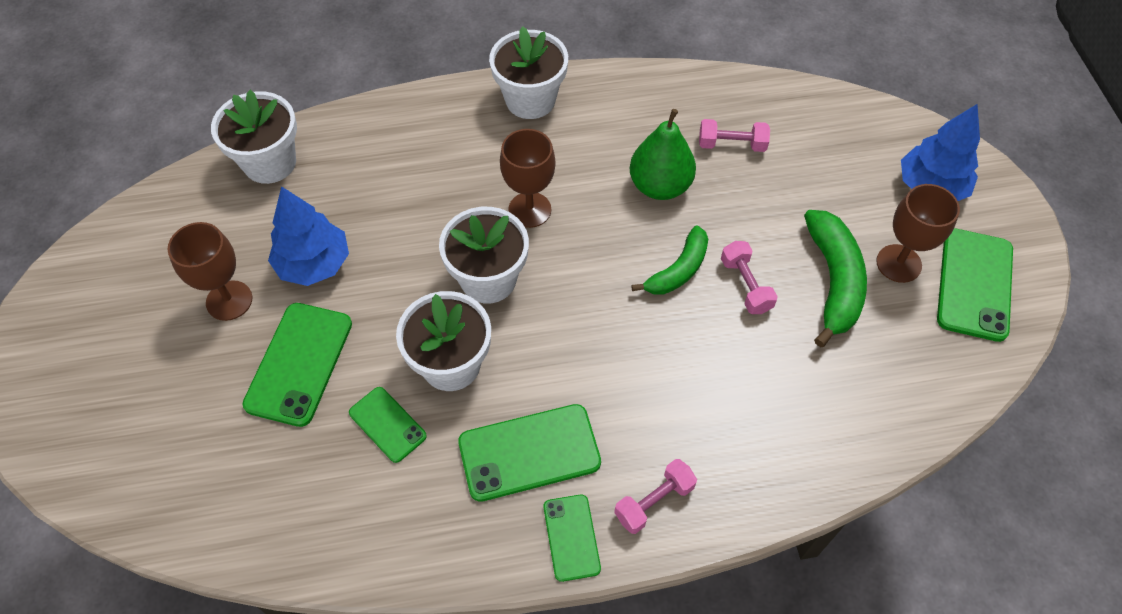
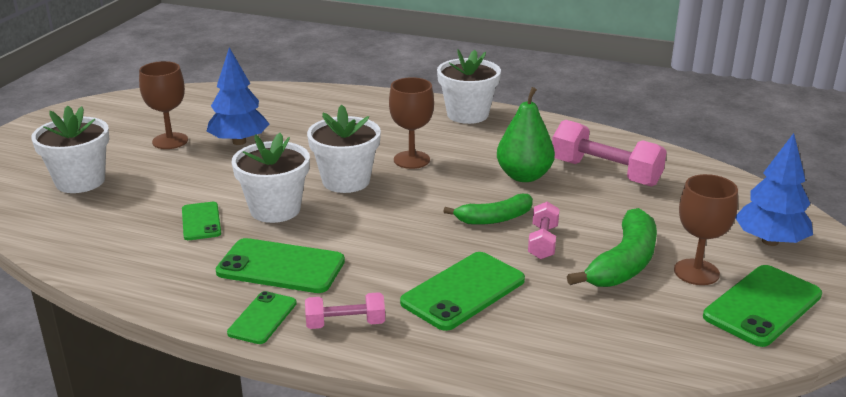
camera: 30 degrees right, 30 degrees down
(270, 163) = (262, 96): white flower pot -> white flower pot (80, 181)
(299, 364) = (179, 178): green phone -> green phone (463, 291)
(731, 144) = (605, 173): pink dumbbell -> pink dumbbell, size x1.76

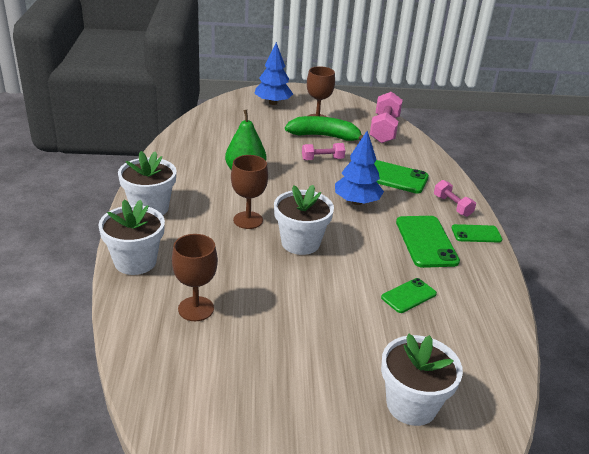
camera: 115 degrees left, 5 degrees up
(170, 141) = (294, 375): brown goblet -> brown goblet (196, 309)
(239, 142) = (268, 324): blue tree -> blue tree (357, 202)
(275, 209) = (364, 265): white flower pot -> white flower pot (135, 261)
(494, 218) = (308, 176): green banana -> none
(605, 173) = (223, 146): pink dumbbell -> pink dumbbell (384, 129)
(762, 306) = (332, 106): green phone -> none

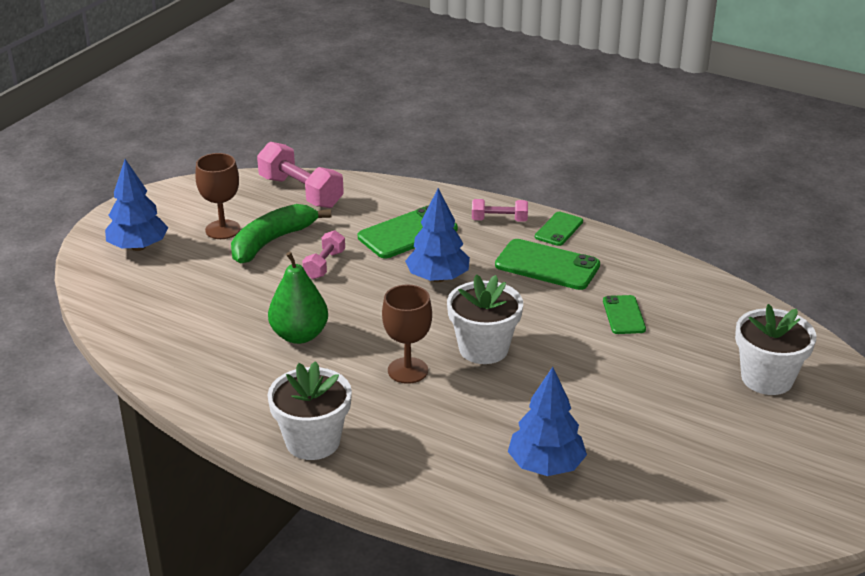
camera: 55 degrees left, 0 degrees up
(135, 261) = (422, 487): white flower pot -> none
(196, 309) = (545, 465): brown goblet -> blue tree

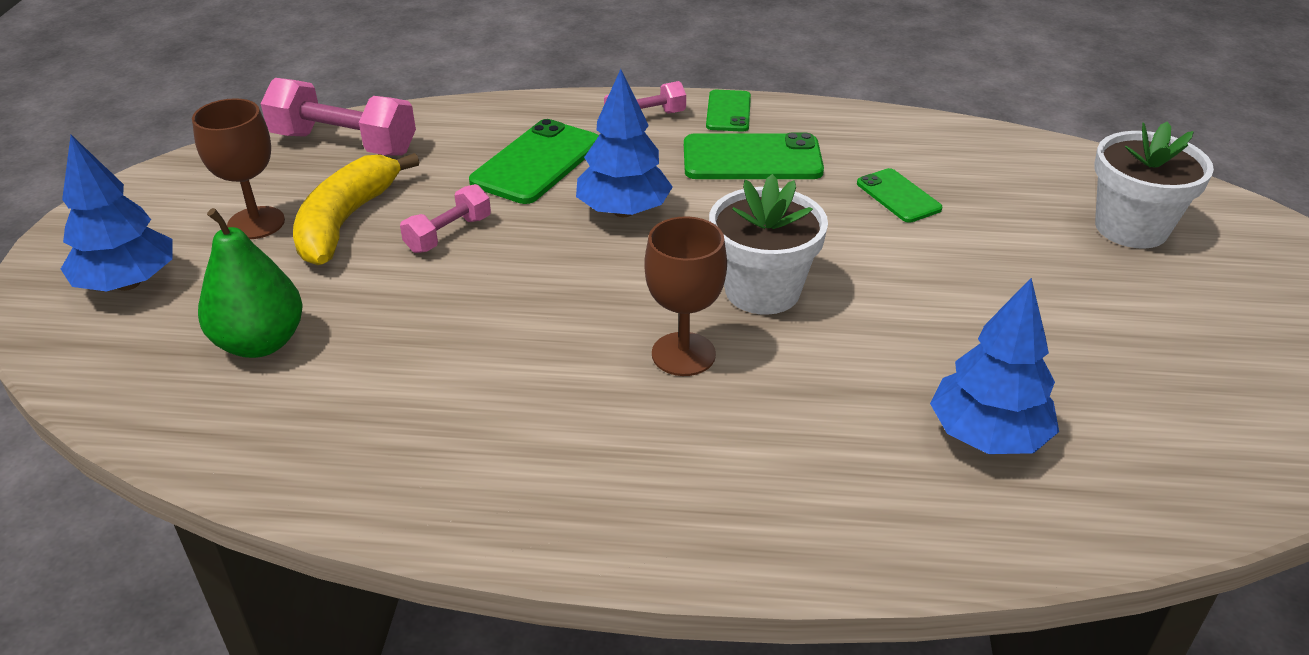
camera: 25 degrees left, 5 degrees up
(272, 241) = (346, 221): green banana -> yellow banana
(299, 335) = (483, 349): green pear -> green pear (260, 343)
(313, 441) = (625, 517): white flower pot -> none
(324, 265) = (448, 234): pink dumbbell -> pink dumbbell turned 45 degrees clockwise

